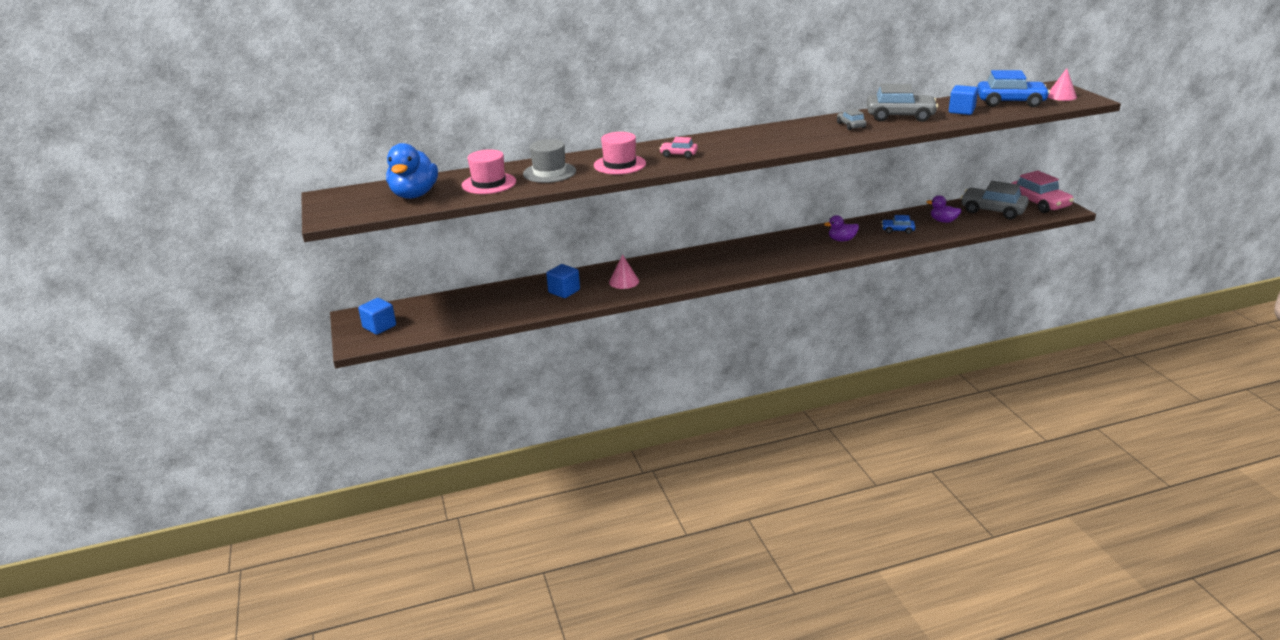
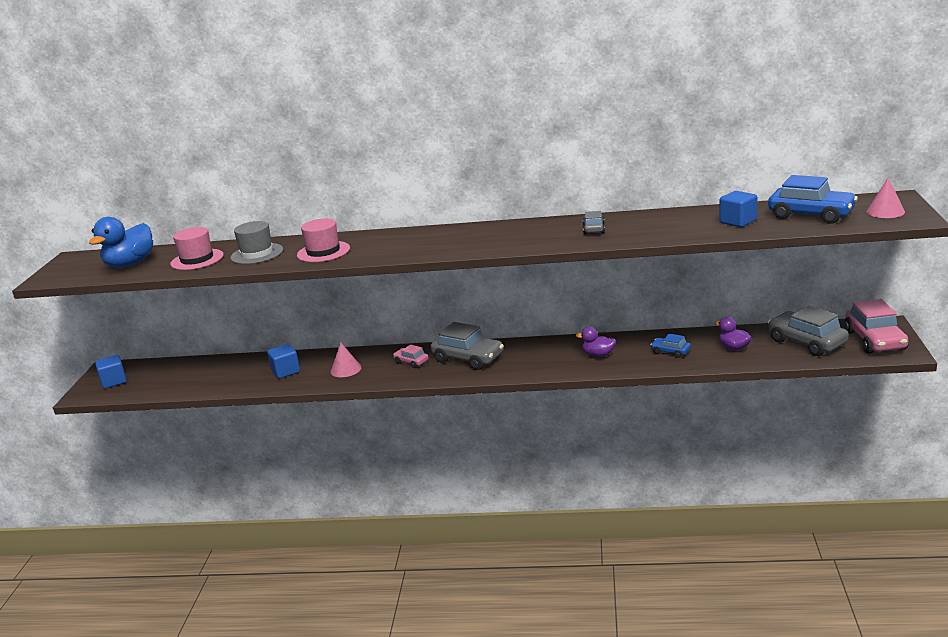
camera: 25 degrees right, 5 degrees down
(678, 154) = (387, 246): pink car -> pink car (411, 362)
(900, 116) = (661, 222): grey car -> grey car (468, 358)

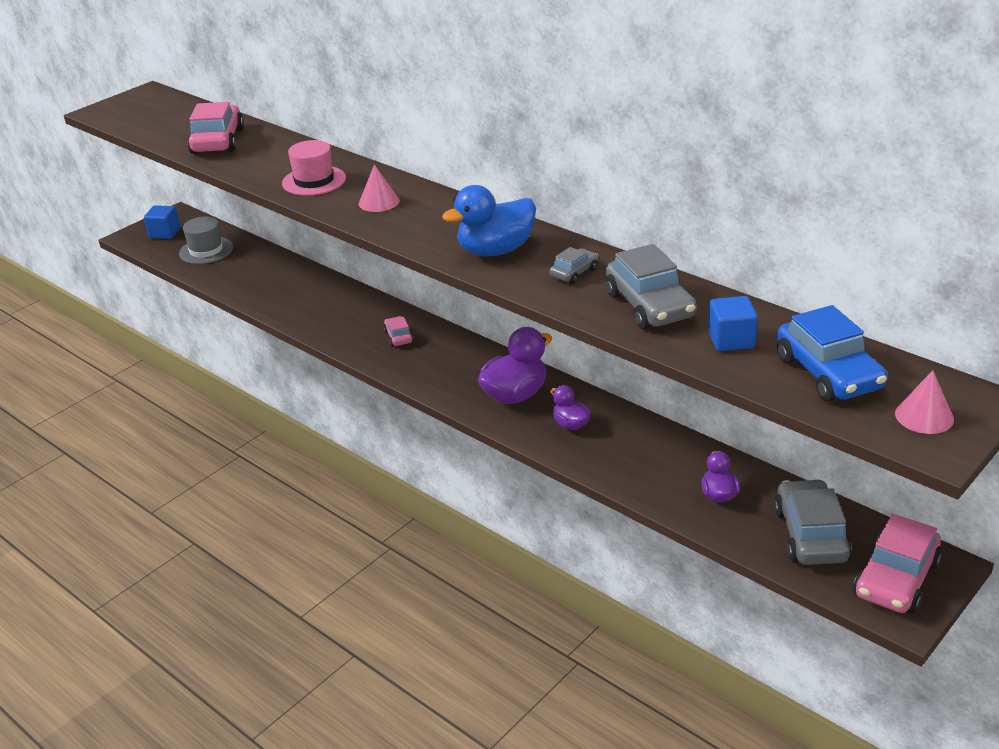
camera: 35 degrees right, 10 degrees up
(130, 264) = (170, 122): blue duck -> blue duck (495, 250)
(197, 259) = (217, 141): pink hat -> pink car
(257, 254) = (266, 156): grey hat -> grey hat (206, 250)
(286, 371) = (291, 291): blue cube -> none
(345, 369) = (337, 316): pink cone -> pink cone (379, 202)
(468, 358) = (450, 360): grey car -> grey car (650, 305)
(540, 356) = (515, 395): none -> purple duck
(670, 352) = (645, 462): blue car -> none

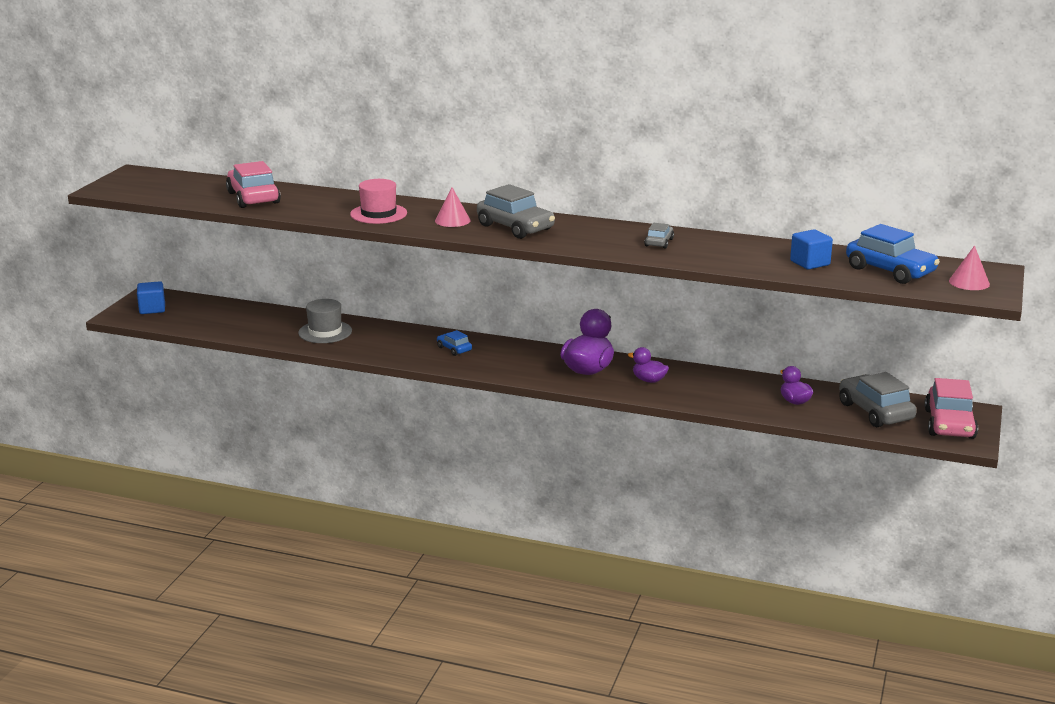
camera: 25 degrees left, 10 degrees down
(206, 250) = (209, 316): grey hat -> grey hat (325, 332)
(398, 337) = (454, 349): pink car -> blue car
(495, 250) = (584, 237): blue duck -> none
(650, 305) = (734, 253): grey car -> grey car (515, 227)

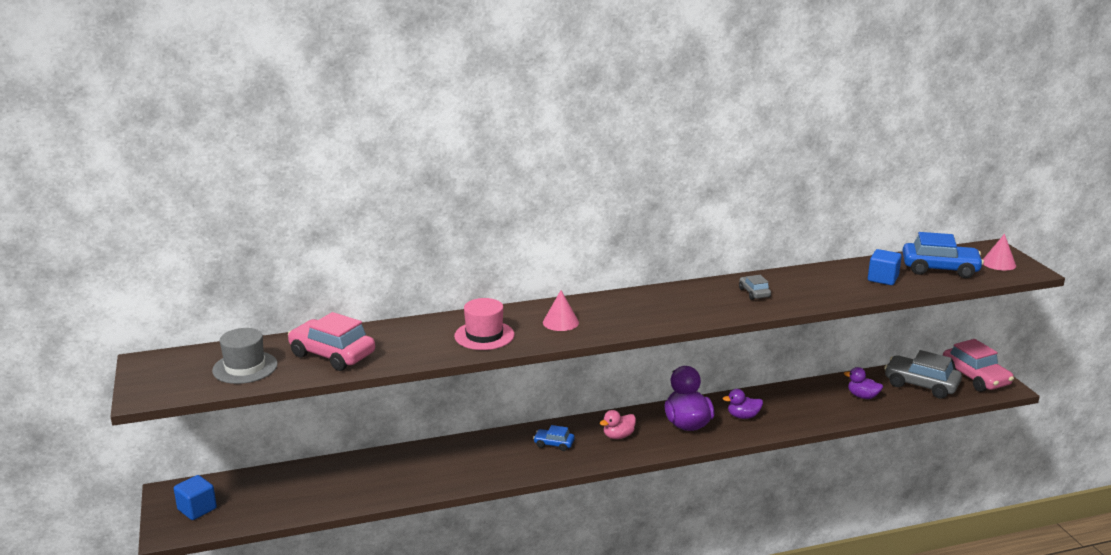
camera: 35 degrees left, 0 degrees up
(325, 332) = (414, 469): grey hat -> grey hat (245, 367)
(515, 227) = (624, 313): grey car -> none
(515, 360) = (618, 436): none -> pink duck

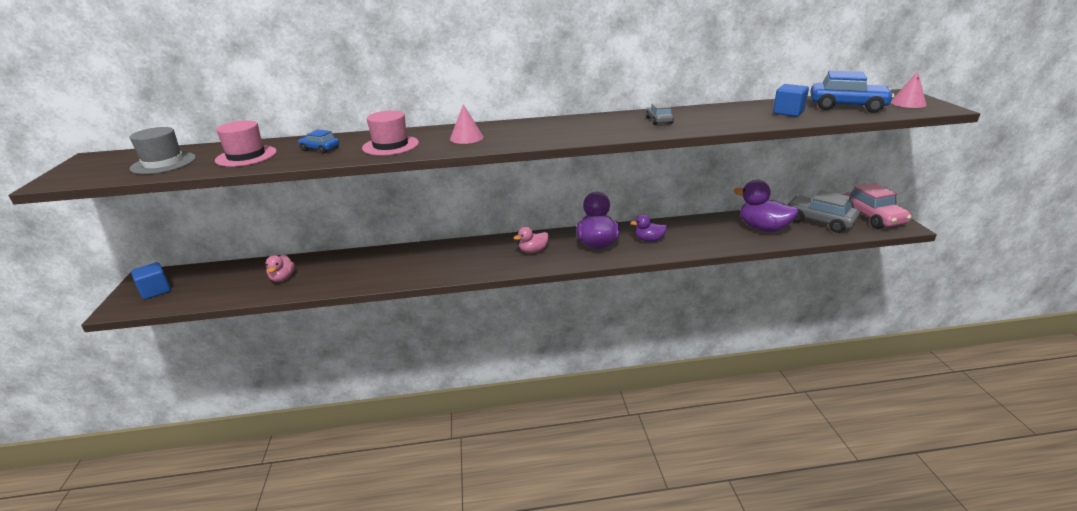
camera: 10 degrees right, 5 degrees up
(332, 355) = (246, 156): pink car -> pink hat
(342, 485) = (283, 278): none -> pink duck
(554, 444) = (475, 254): blue car -> blue car (320, 149)
(862, 396) = (763, 228): purple duck -> purple duck, size x1.79

